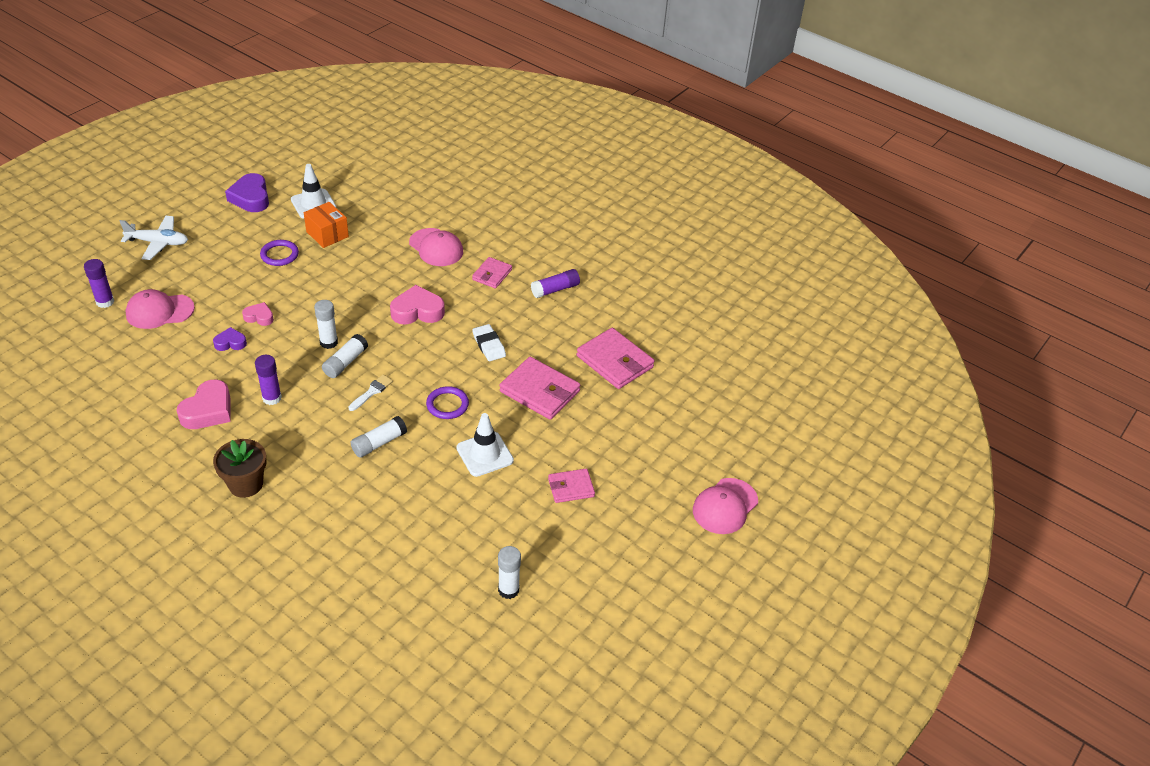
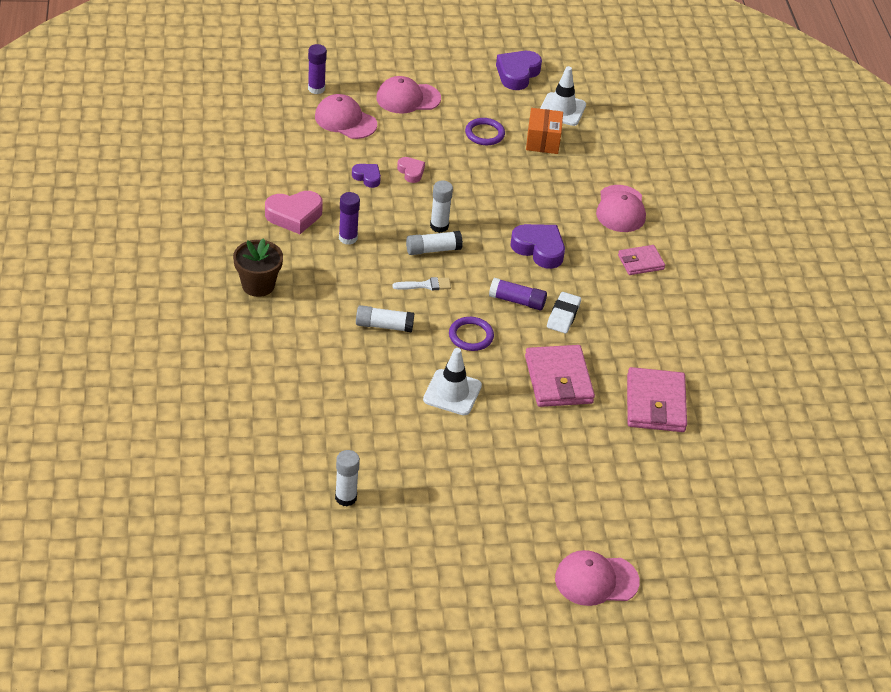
camera: 45 degrees right, 0 degrees up
(158, 243) = (404, 67): white plane -> none
(189, 264) = (408, 98): none -> pink cap
(417, 311) = (539, 249): pink heart -> purple heart
(555, 289) = (681, 311): purple glue stick -> purple glue stick (517, 301)
(571, 488) = (487, 467): pink wallet -> none

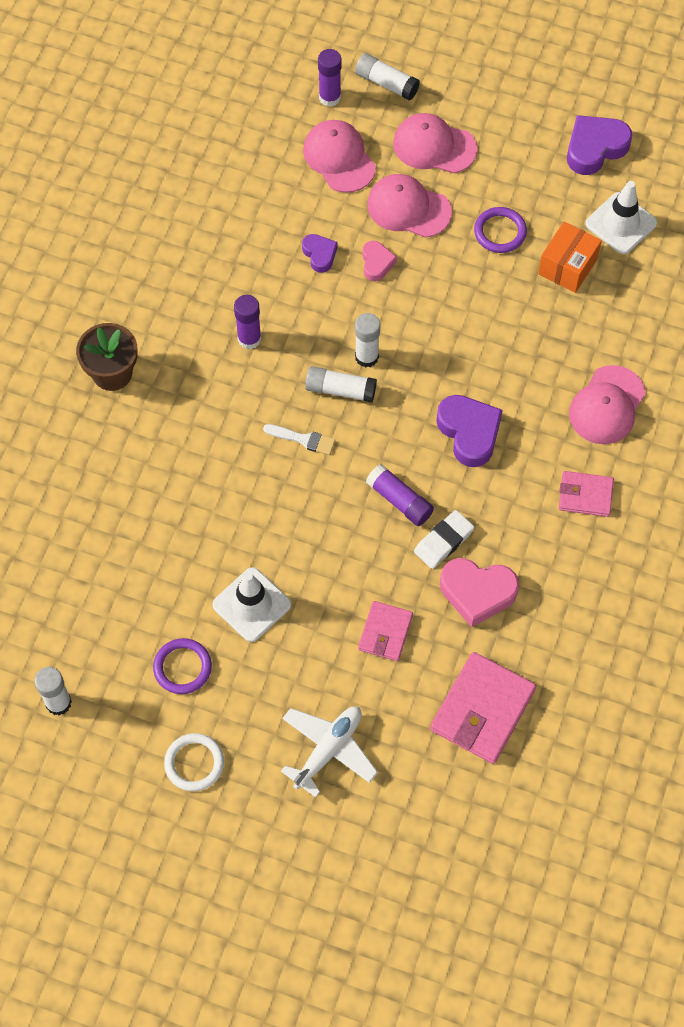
camera: 30 degrees right, 20 degrees up
(294, 215) = (204, 285): pink heart -> pink heart (477, 592)
(384, 326) = (224, 481): white glue stick -> white glue stick (386, 83)
(471, 336) = (317, 532): purple ring -> purple ring (182, 667)
(473, 501) = (194, 763): none -> white ring
(558, 380) = (385, 632): pink wallet -> pink wallet, size x0.59
(565, 462) = (328, 750): none -> white plane
(596, 580) = (274, 923): pink cap -> pink cap (408, 208)

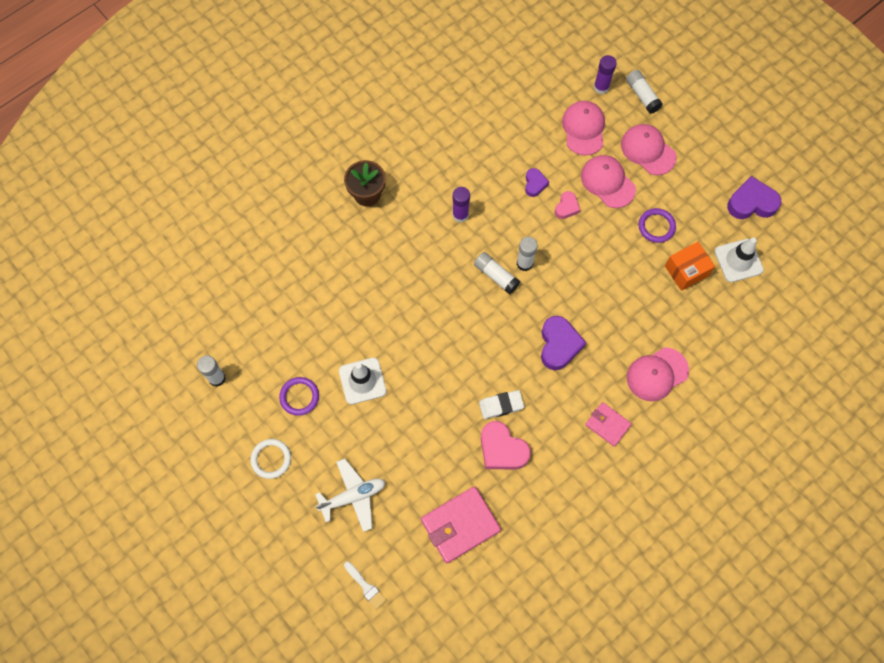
camera: 30 degrees right, 5 degrees up
(303, 439) = (455, 295): white brush -> white brush (366, 587)
(385, 632) = (431, 443): pink wallet -> none
(399, 500) = (490, 364): purple glue stick -> none

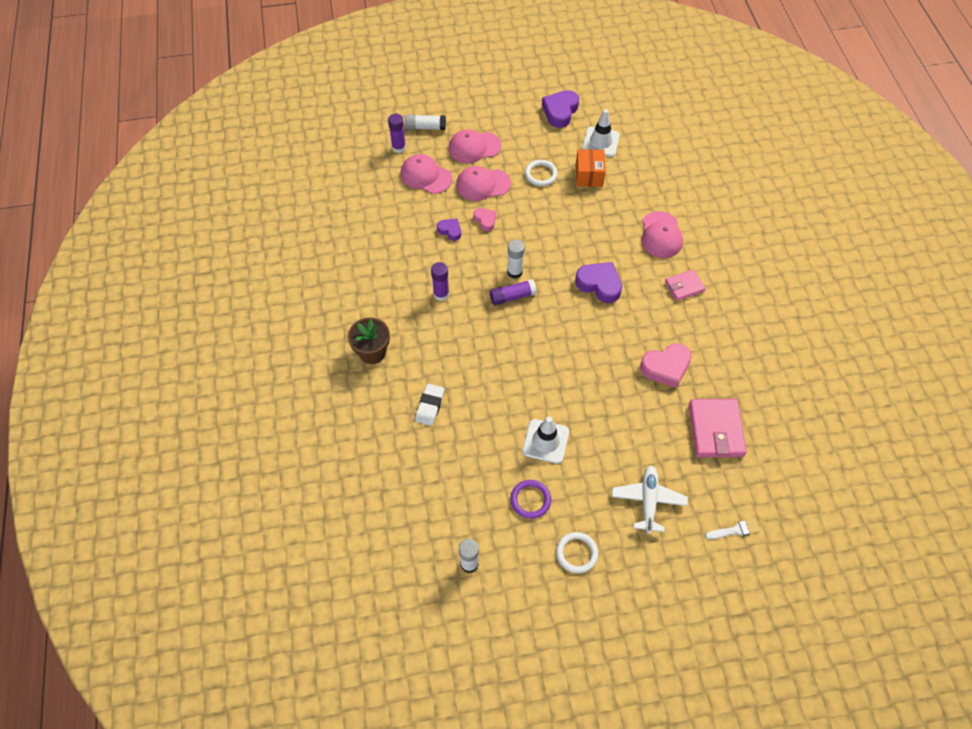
camera: 60 degrees left, 10 degrees down
(496, 276) = (512, 296): white glue stick -> purple glue stick
(501, 405) = (627, 349): white eraser -> white eraser (430, 406)
(656, 226) = (540, 174): purple ring -> white ring

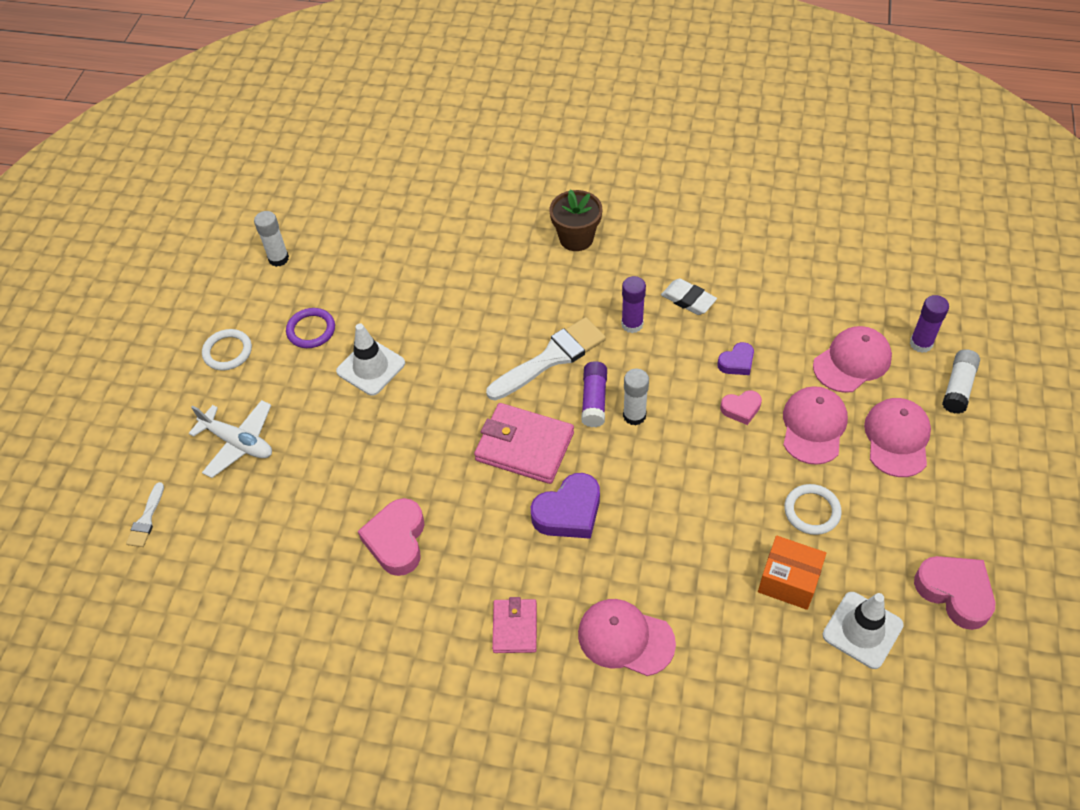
camera: 115 degrees right, 5 degrees down
(430, 406) = (477, 272): white eraser -> white eraser (688, 300)
(489, 331) = (551, 358): none -> white brush
(560, 111) = (955, 593): purple heart -> pink heart
(715, 430) = (277, 559): pink wallet -> pink wallet (524, 446)

